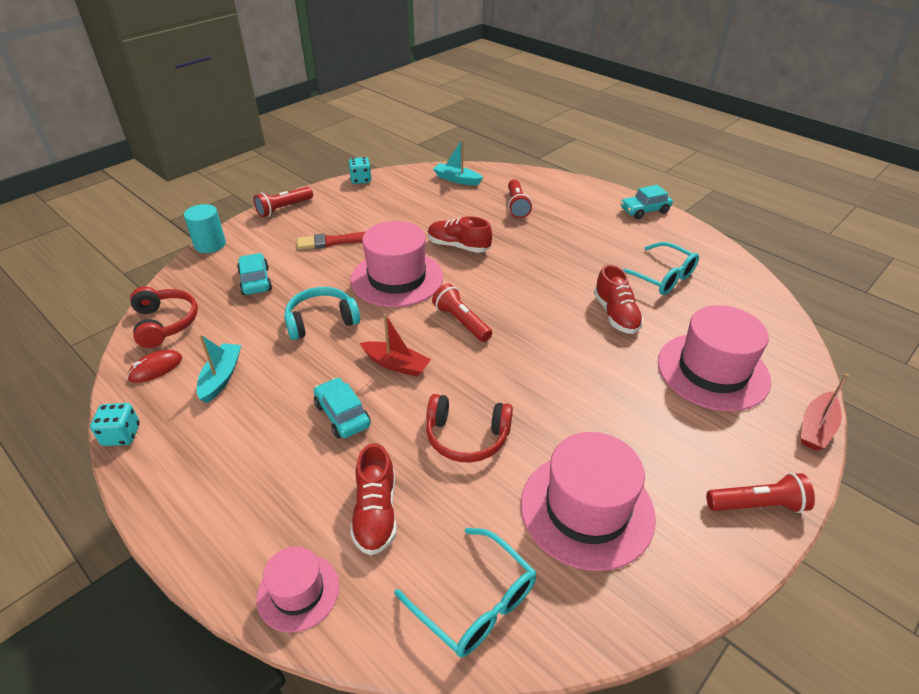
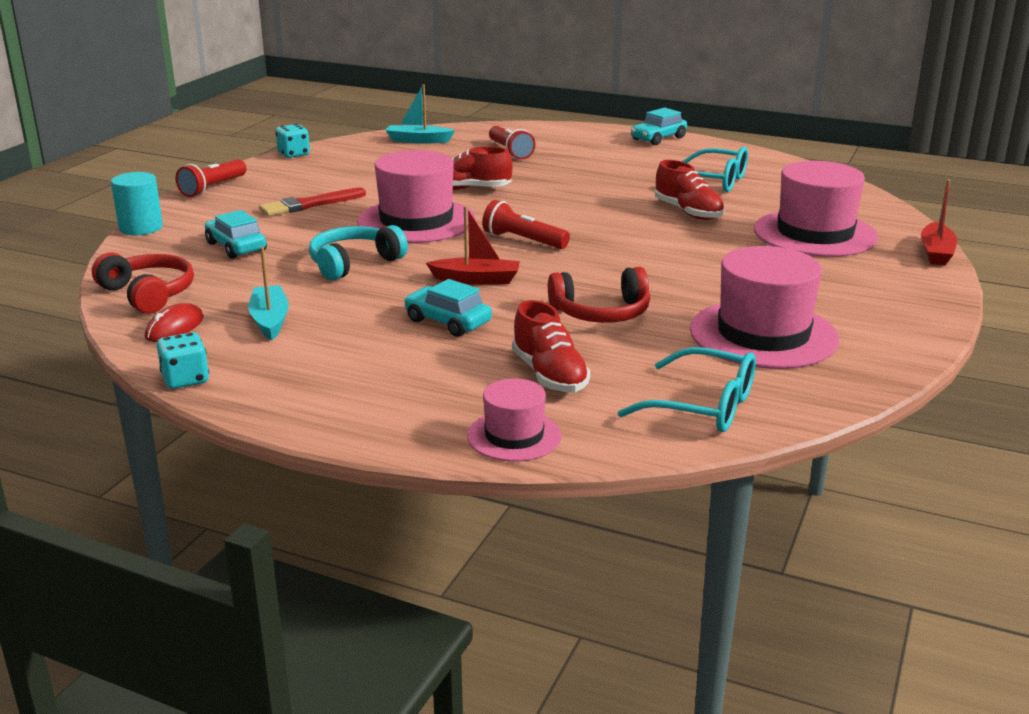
camera: 20 degrees left, 15 degrees down
(757, 505) = (917, 304): red flashlight -> none

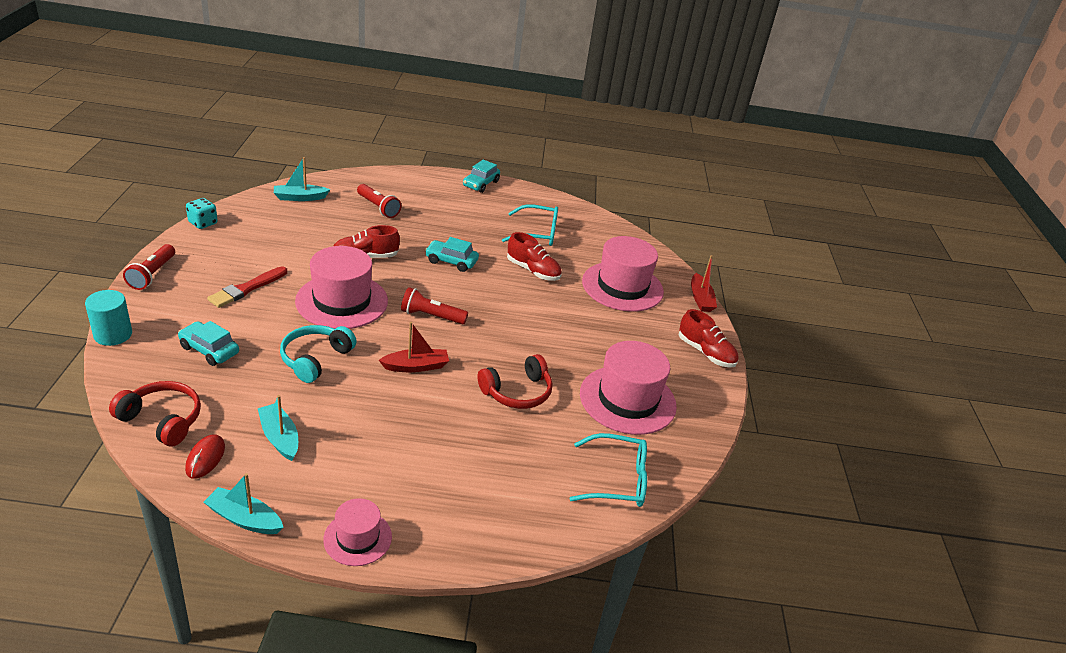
camera: 25 degrees left, 10 degrees up
(185, 379) = (244, 519): turquoise dice -> turquoise boat
(448, 322) = (415, 418): turquoise car -> turquoise car (451, 261)
(514, 436) = (511, 534): pink hat -> pink hat (357, 538)
(549, 375) = (509, 465): red shoe -> red shoe (705, 352)

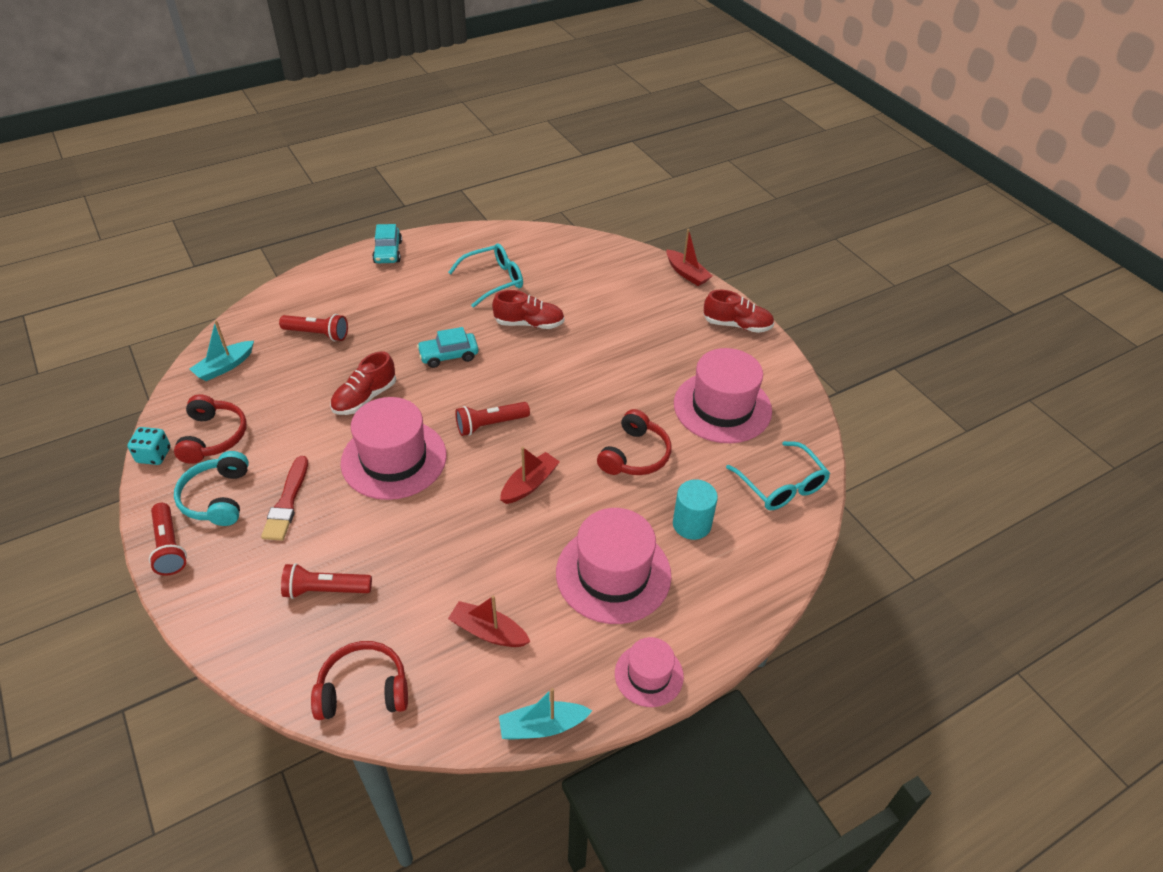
camera: 30 degrees left, 10 degrees up
(113, 334) = (208, 638): turquoise cylinder -> turquoise cylinder (691, 524)
(205, 458) = (446, 697): red mouse -> none
(209, 350) = (325, 590): turquoise car -> red flashlight
(247, 231) = (213, 437): none -> red headphones
(280, 437) = (488, 631): turquoise boat -> red boat
(315, 359) = (435, 534): turquoise headphones -> turquoise headphones (217, 498)
(617, 480) = (781, 485): turquoise glasses -> turquoise glasses turned 90 degrees clockwise
(622, 286) = (616, 297): pink hat -> pink hat (613, 574)

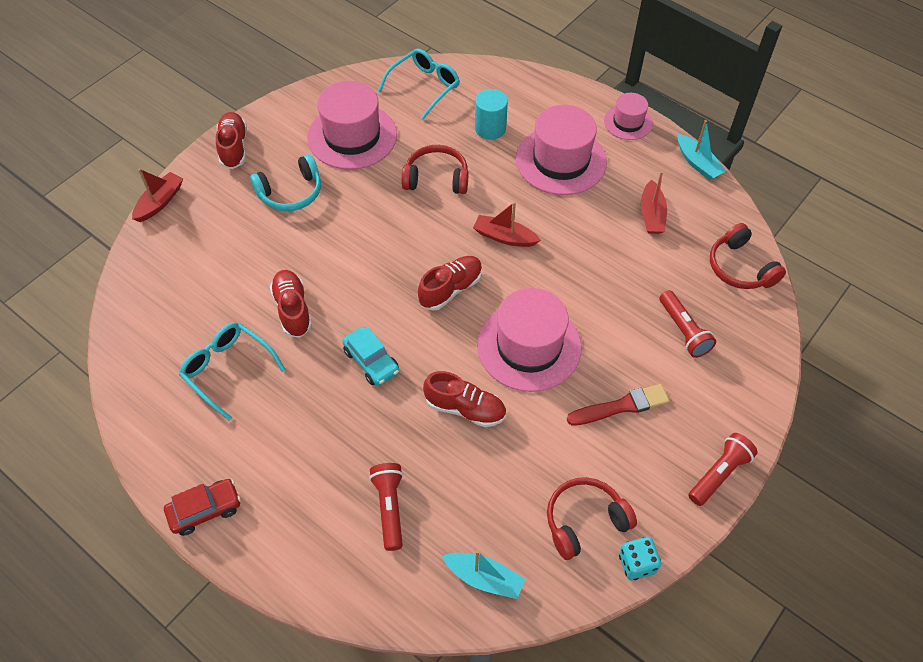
camera: 110 degrees left, 10 degrees up
(217, 498) = (649, 468): turquoise headphones -> turquoise headphones (291, 192)
(388, 252) = (205, 510): turquoise car -> red car
(490, 424) = (450, 289): red flashlight -> red shoe

